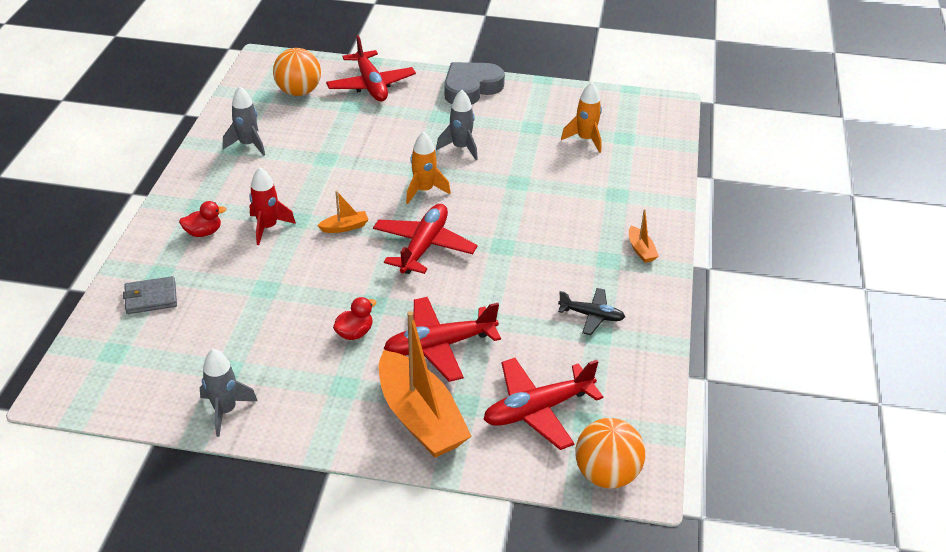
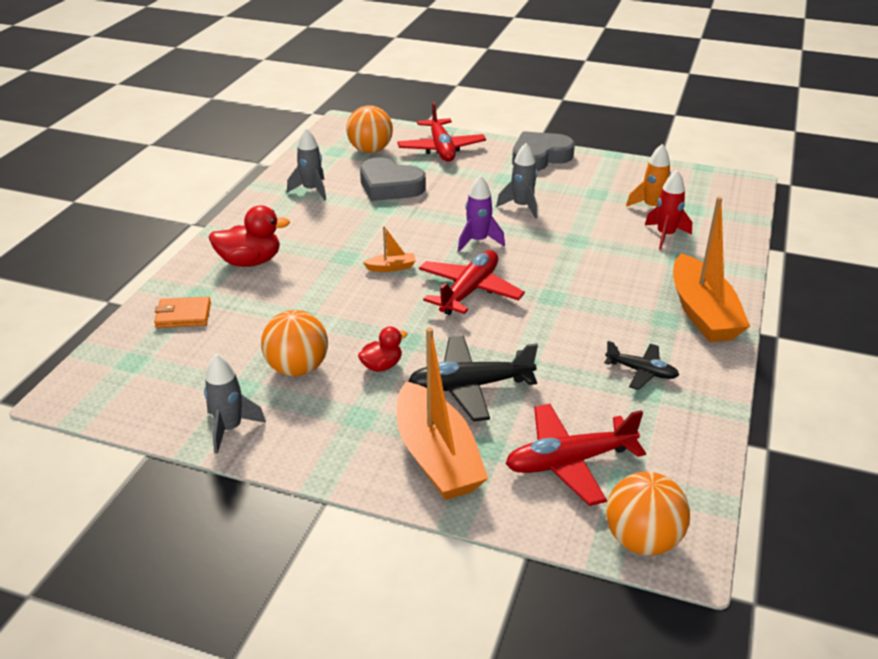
camera: 10 degrees right, 5 degrees down
(151, 298) = (183, 315): grey wallet -> orange wallet
(203, 232) = (250, 262): red duck -> red duck, size x1.68
(268, 227) = (314, 262): red rocket -> red rocket (665, 235)
(275, 343) = (297, 368): none -> orange ball
(326, 134) = (390, 186): none -> grey heart
(424, 191) = (478, 241): orange rocket -> purple rocket
(440, 345) = (470, 386): red plane -> black plane
(641, 250) = (702, 312): orange boat -> orange boat, size x2.36

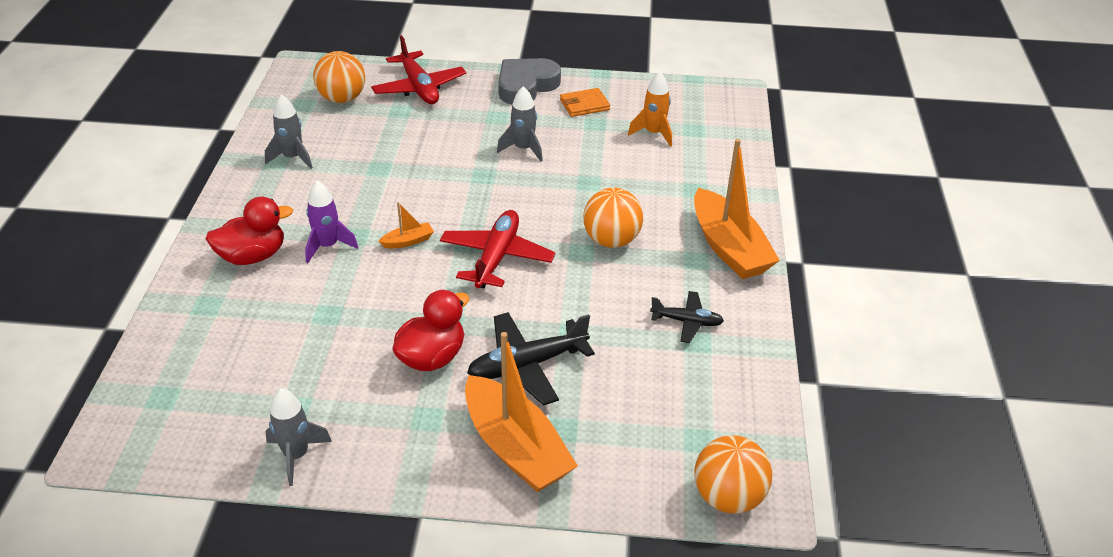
camera: 15 degrees left, 5 degrees up
(183, 315) = (200, 332): orange wallet -> orange wallet (584, 105)
(297, 368) = (345, 375): orange ball -> orange ball (611, 240)
(382, 366) = (432, 357): red duck -> red duck, size x1.68
(390, 186) = (377, 142): grey heart -> none
(478, 241) = (489, 197): purple rocket -> purple rocket (328, 246)
(569, 461) = (643, 429): red plane -> none
(665, 235) = (674, 164): red rocket -> none

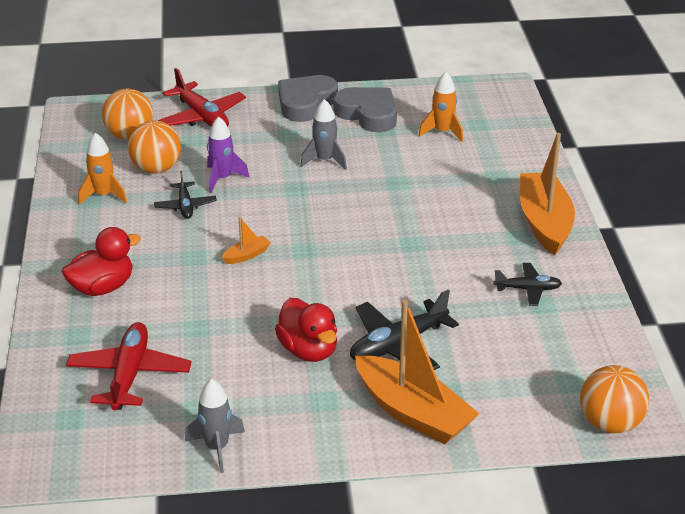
camera: 10 degrees left, 5 degrees down
(292, 158) = (103, 195): grey rocket -> orange rocket
(328, 246) = (172, 269): purple rocket -> purple rocket (222, 179)
(367, 179) = (185, 206): none -> black plane
(432, 357) = (308, 350): red duck -> red duck turned 120 degrees clockwise
(496, 257) = (335, 258): red plane -> red plane (129, 375)
(584, 105) = (368, 114): orange wallet -> grey heart
(611, 240) = (436, 230): orange ball -> orange ball (156, 169)
(729, 247) = (544, 222): orange boat -> orange boat turned 150 degrees counterclockwise

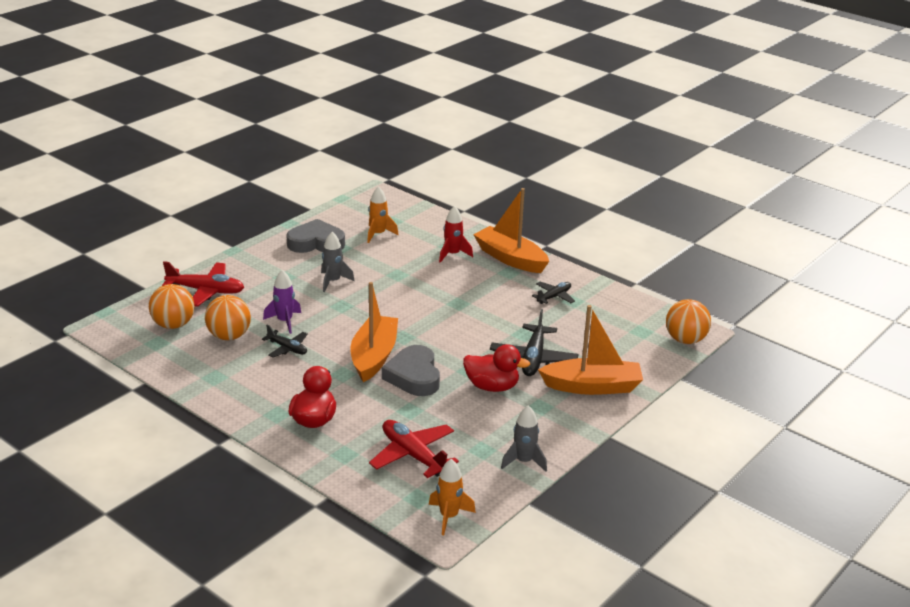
camera: 45 degrees left, 5 degrees down
(103, 195) = (219, 369): orange rocket -> orange rocket (449, 516)
(246, 255) = (374, 356): orange boat -> orange boat, size x2.36
(306, 103) = (264, 253): grey heart -> grey heart (414, 376)
(487, 188) = (453, 254): none -> red rocket

